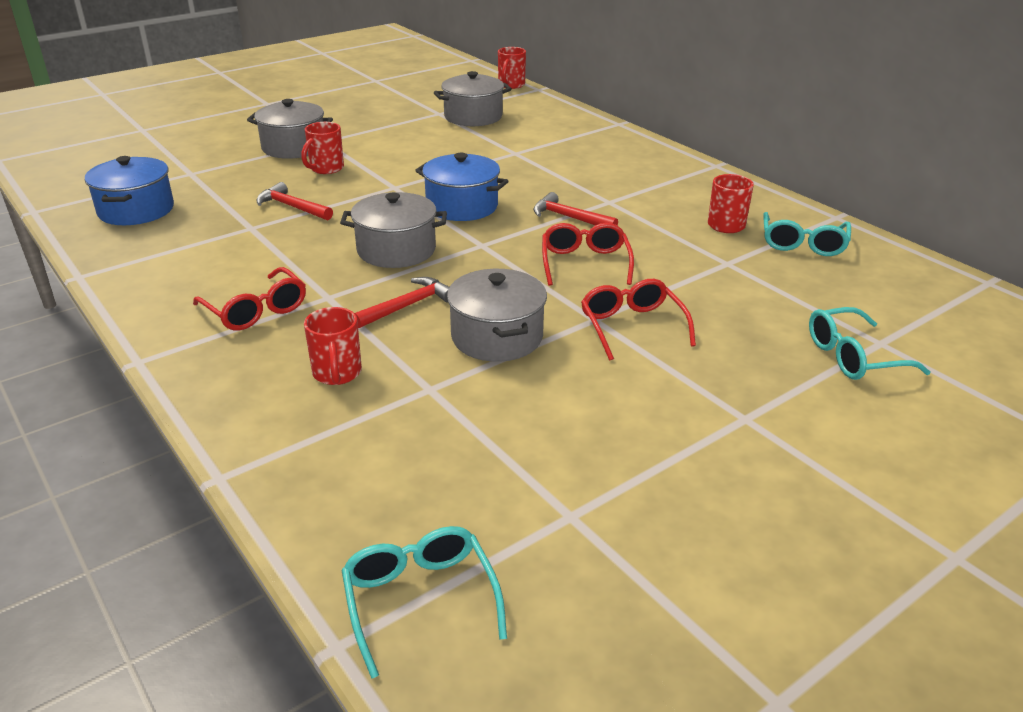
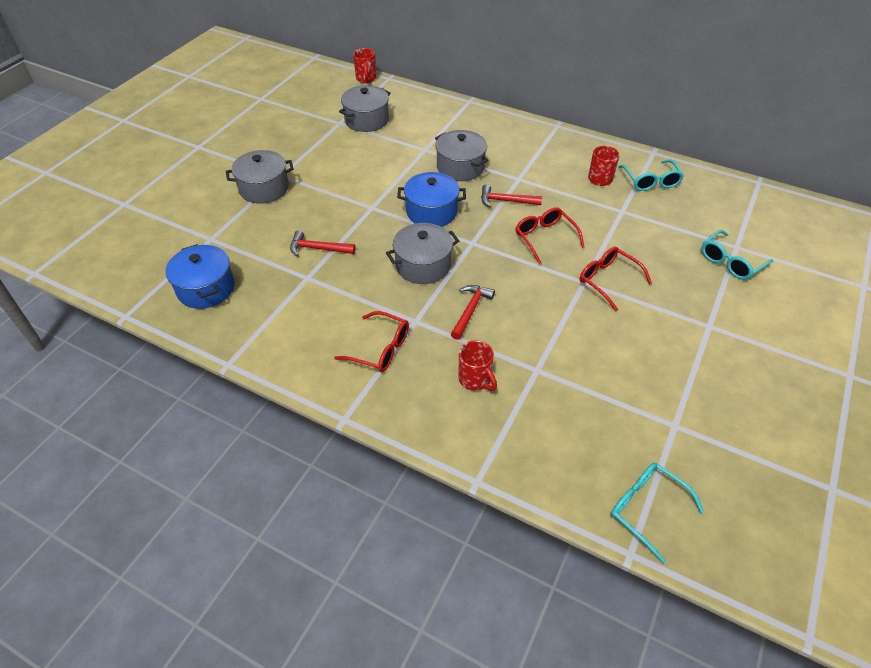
camera: 25 degrees left, 15 degrees up
(326, 169) = (308, 204): red mug -> none
(497, 337) = (542, 316): grey pot -> grey pot (460, 167)

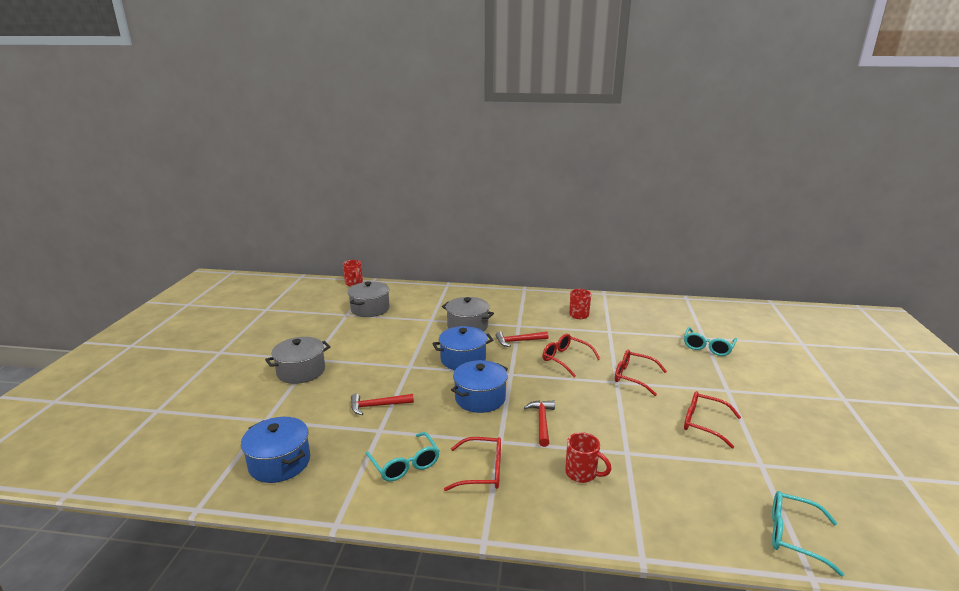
camera: 20 degrees left, 25 degrees down
(423, 265) = (480, 398): grey pot -> blue pot
(646, 359) = (703, 423): none -> red glasses
(651, 181) = (615, 310): turquoise glasses -> turquoise glasses (405, 464)

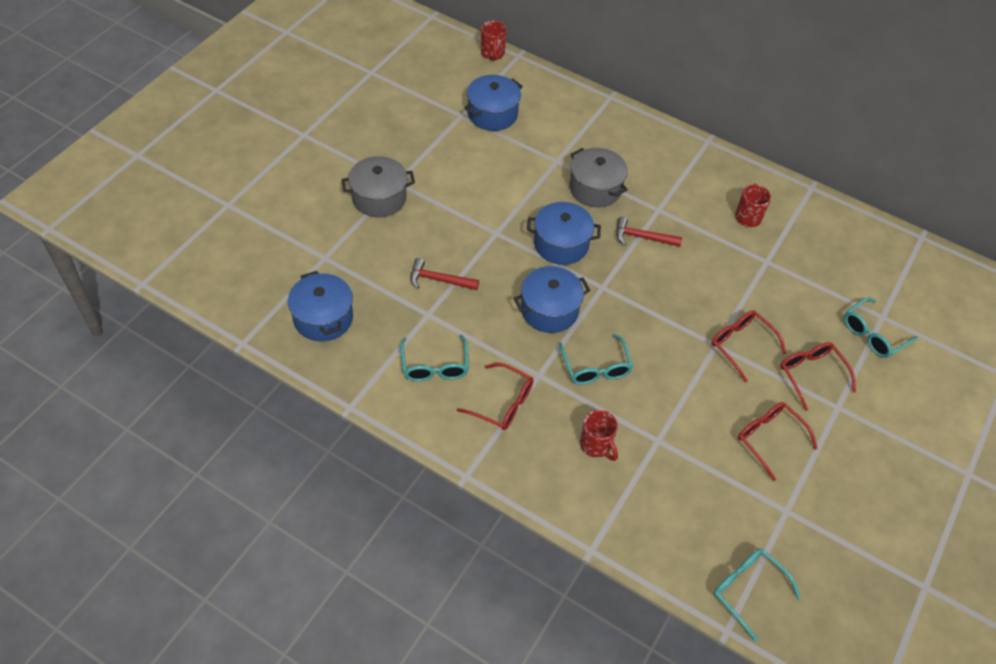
camera: 20 degrees right, 30 degrees up
(370, 309) = (492, 114): grey pot -> blue pot
(542, 422) = (596, 368): red hammer -> turquoise glasses
(565, 359) = (680, 287): red glasses -> red glasses (811, 374)

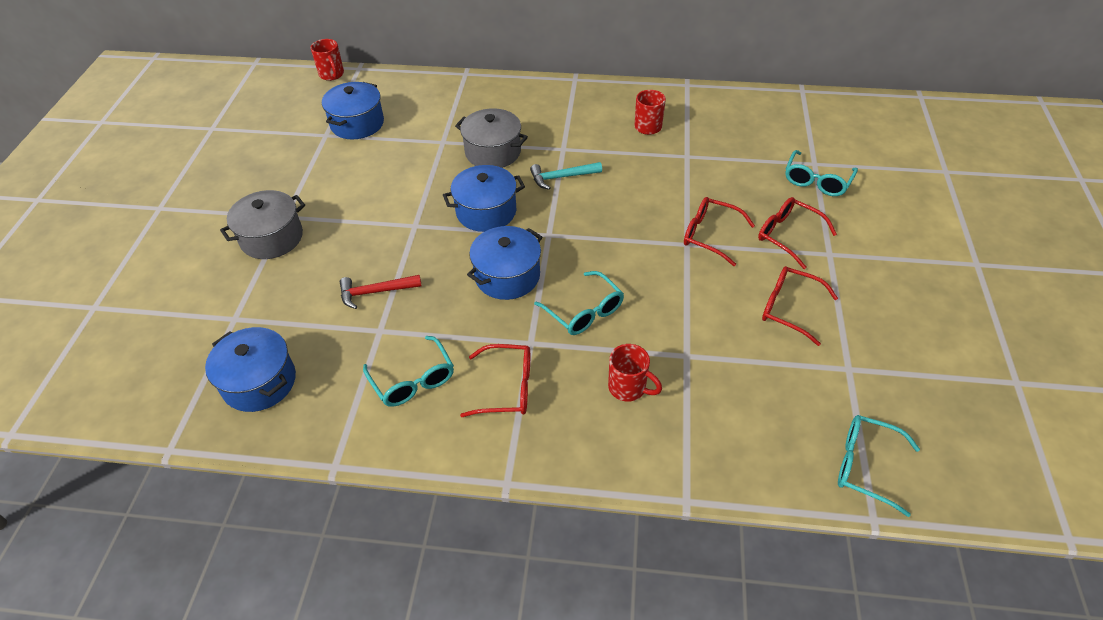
camera: 20 degrees left, 5 degrees down
(642, 237) = (562, 177): red hammer -> turquoise hammer

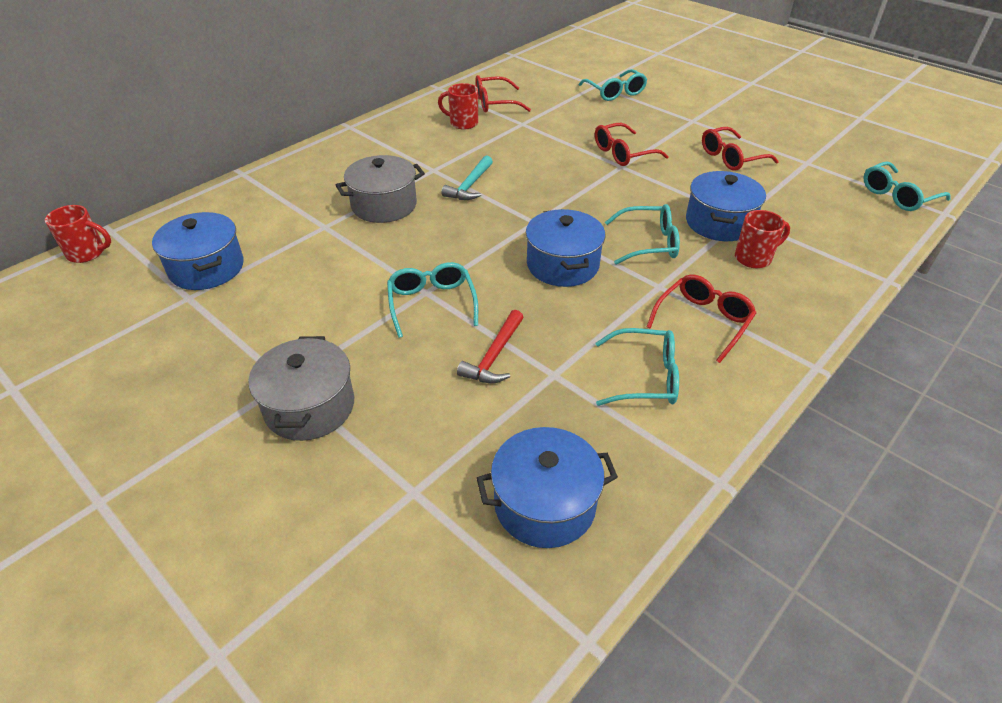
camera: 55 degrees left, 5 degrees down
(405, 234) = (432, 303): none -> turquoise glasses
(486, 212) = (462, 242): blue pot -> blue pot (719, 223)
(787, 235) = (657, 126): red glasses -> red glasses (494, 103)

